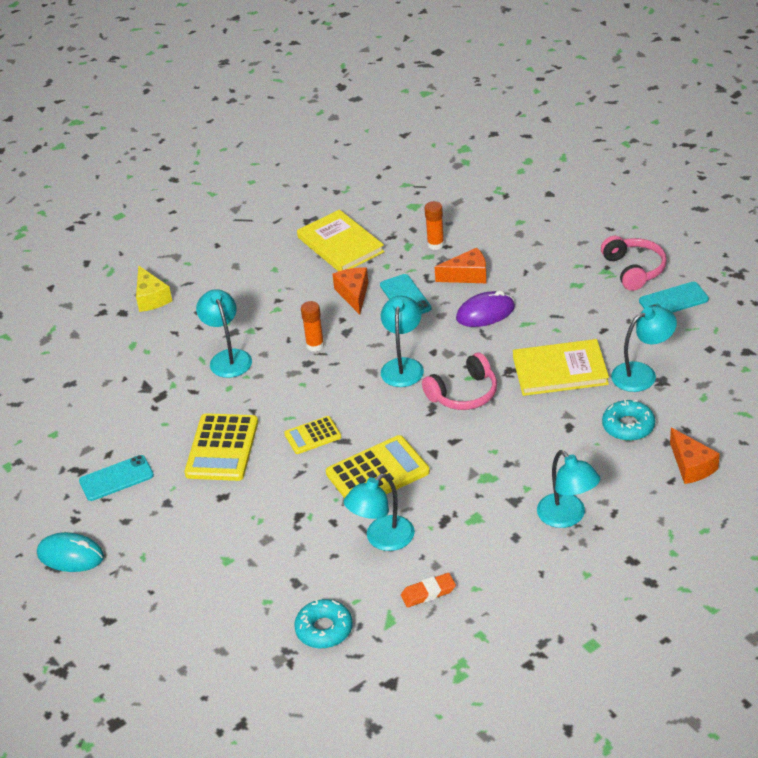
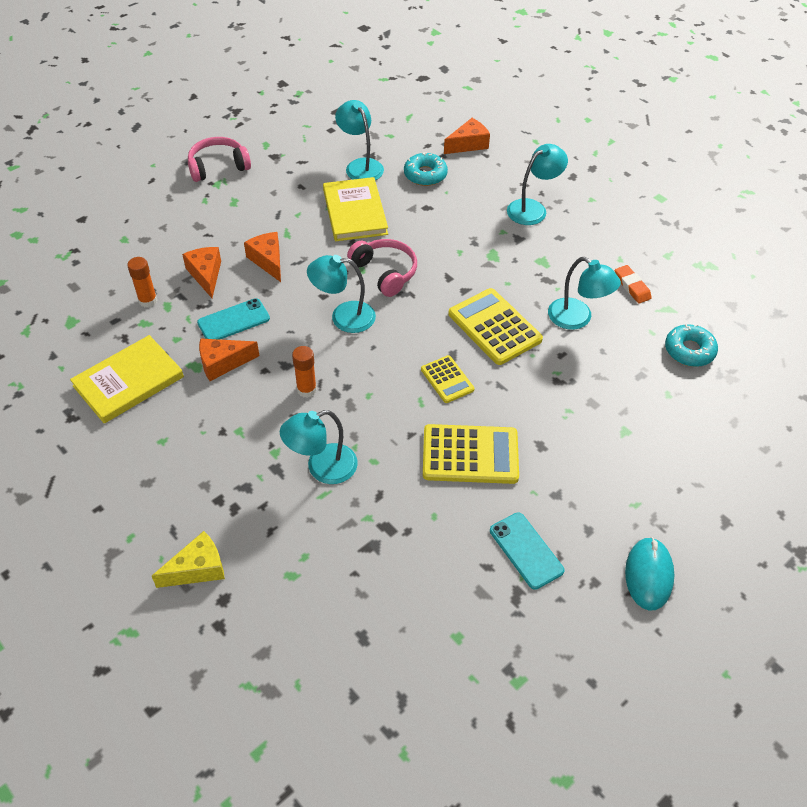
camera: 100 degrees left, 10 degrees up
(485, 313) = (268, 261): purple mouse -> orange cheese
(673, 300) = (265, 146): turquoise phone -> none

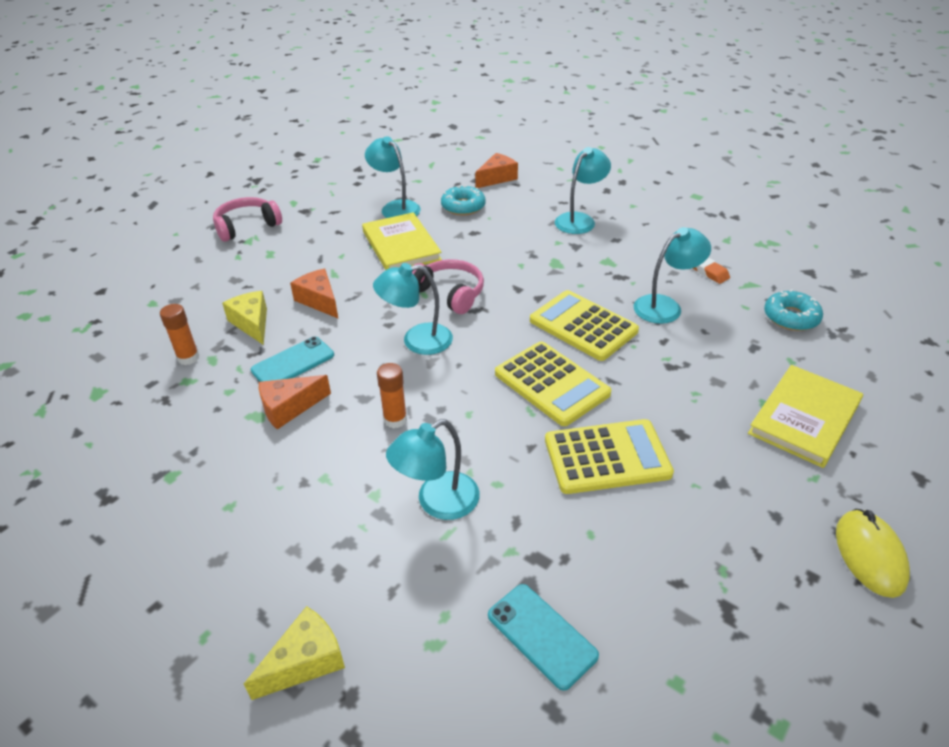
camera: 10 degrees left, 10 degrees down
(128, 381) = (176, 445): yellow book -> yellow book (804, 418)
(206, 275) = (252, 323): orange cheese -> yellow cheese
(447, 379) = (551, 384): yellow calculator -> yellow calculator, size x1.75
(526, 550) = (715, 554): turquoise phone -> turquoise phone (541, 635)
(577, 319) = (665, 306): turquoise lamp -> turquoise lamp turned 60 degrees counterclockwise
(648, 575) = (869, 555): turquoise mouse -> yellow mouse

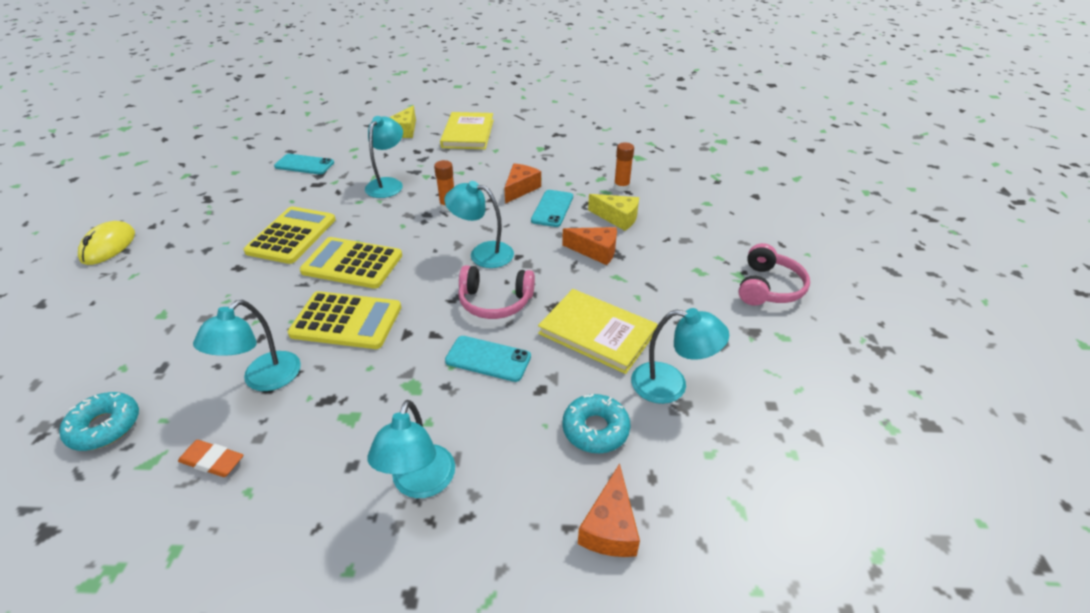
camera: 145 degrees right, 0 degrees up
(417, 340) = (482, 253): turquoise lamp -> turquoise lamp turned 120 degrees counterclockwise
(491, 259) = (488, 358): none -> turquoise phone
(607, 457) = (292, 236): yellow calculator -> yellow calculator turned 150 degrees clockwise
(804, 418) = (127, 315): yellow book -> yellow book (468, 133)
(869, 555) = (108, 246): yellow mouse -> yellow mouse turned 45 degrees clockwise

